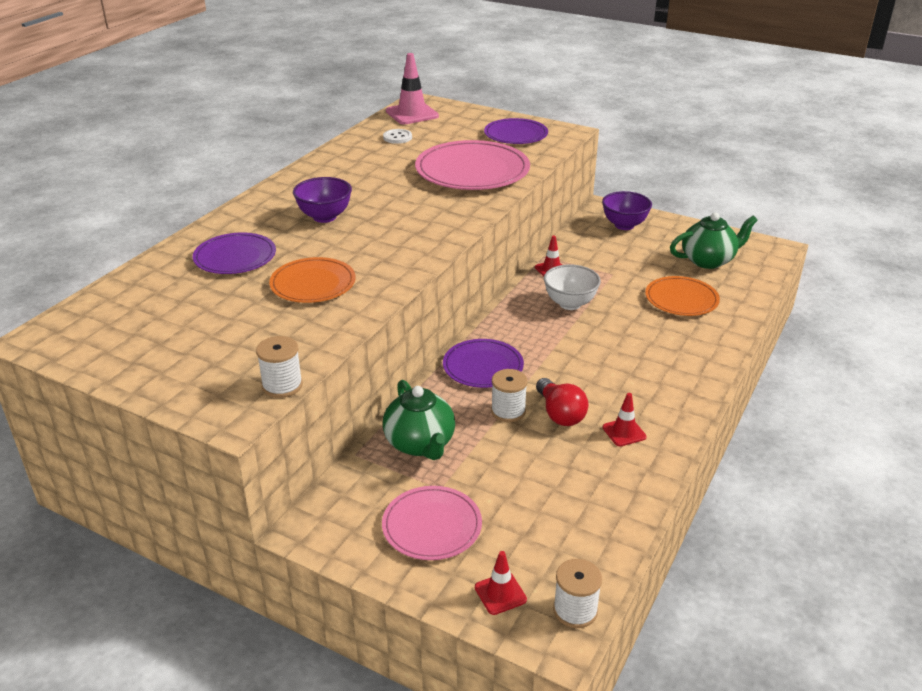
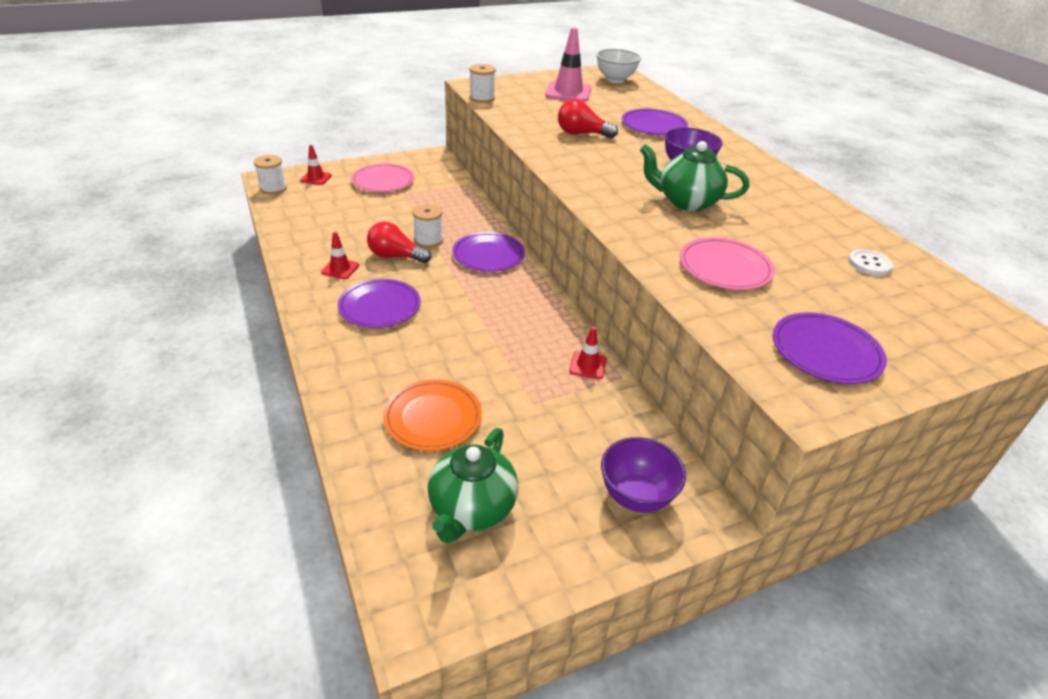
camera: 125 degrees right, 5 degrees up
(313, 284) = (581, 134): orange plate -> red light bulb
(412, 114) = (961, 306): pink traffic cone -> pink traffic cone (568, 92)
(420, 444) = (446, 202): green teapot -> green teapot (686, 202)
(472, 170) = (725, 267): pink plate -> pink plate, size x0.60
(570, 304) = (516, 340): white bowl -> white bowl (615, 79)
(631, 379) = (379, 306): none -> purple plate

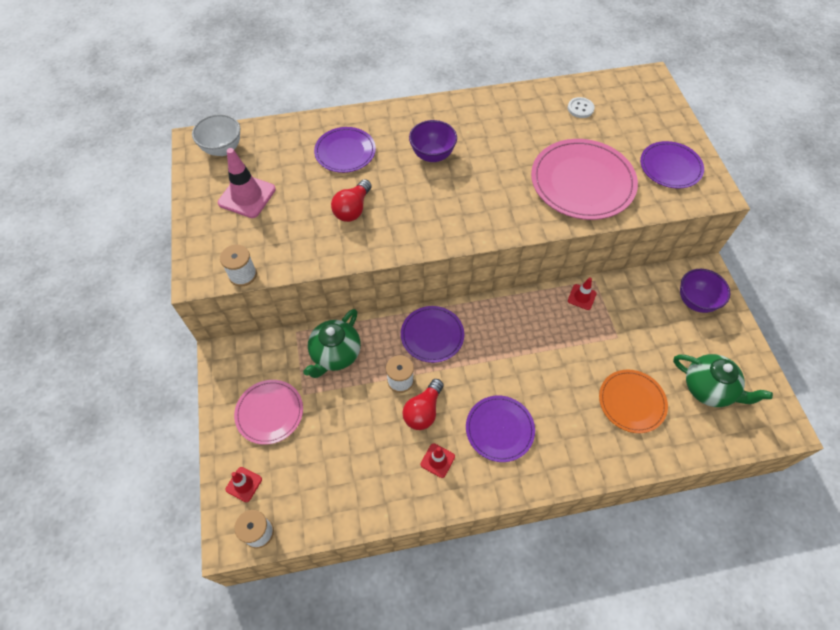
camera: 75 degrees left, 20 degrees up
(686, 202) = (490, 173): green teapot -> green teapot (335, 354)
(725, 267) = (582, 182): pink plate -> pink plate, size x1.66

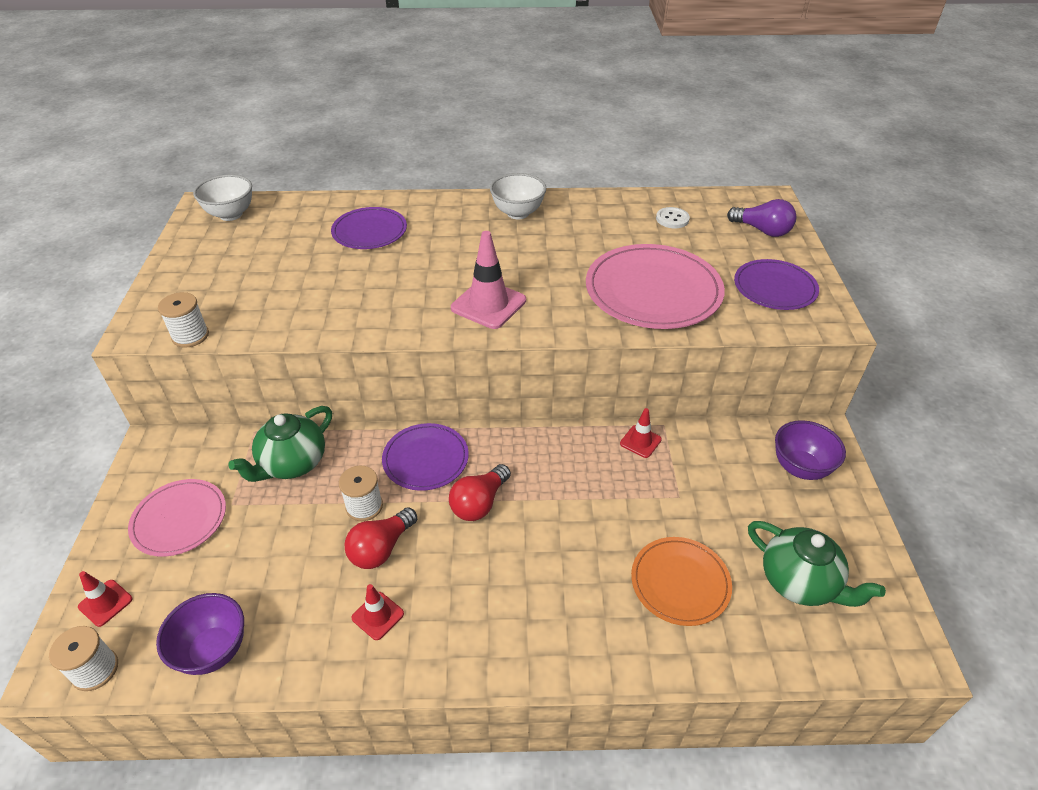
camera: 10 degrees right, 15 degrees down
(247, 196) = (235, 260): pink traffic cone -> pink traffic cone (488, 304)
(352, 209) = (354, 286): red light bulb -> red light bulb (479, 503)
(432, 155) = (473, 245): purple bowl -> purple bowl (213, 650)
(458, 117) = (518, 213): none -> white bowl
(499, 429) = (478, 588): purple plate -> none
(651, 111) = (762, 230): none -> purple light bulb

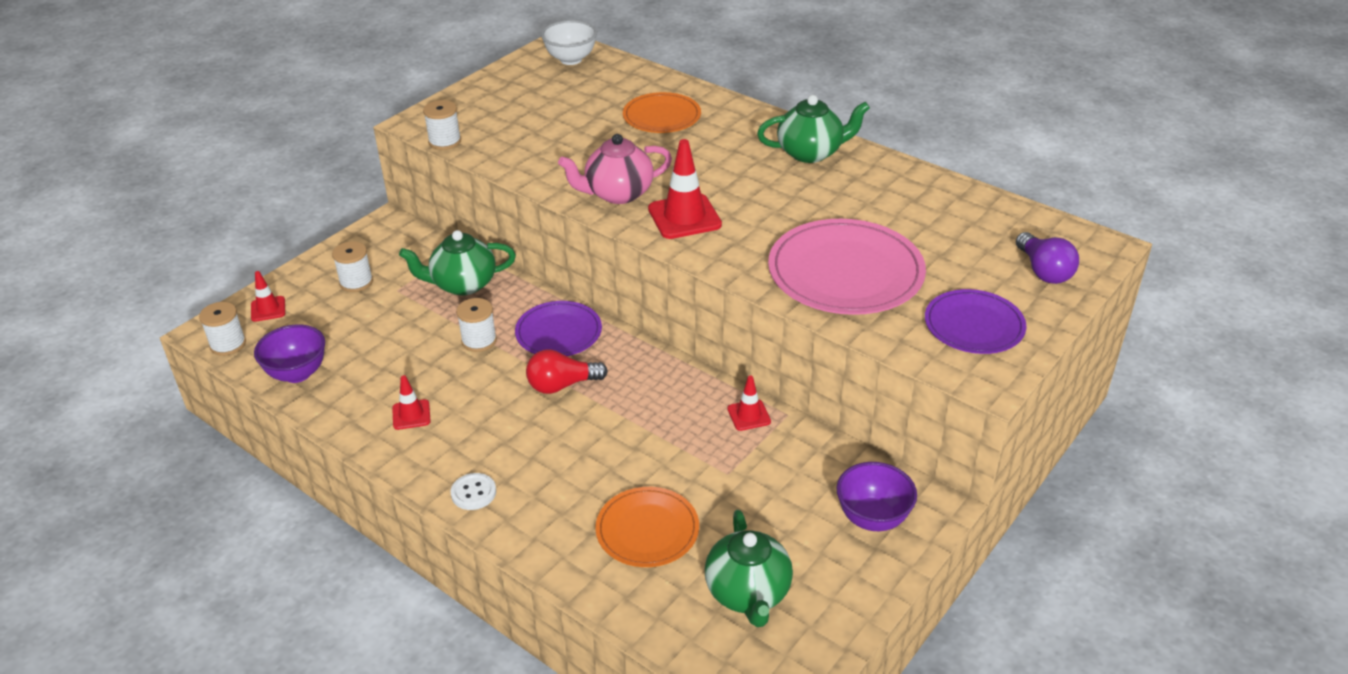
camera: 40 degrees right, 5 degrees down
(179, 519) = (356, 282): pink plate -> white spool
(369, 231) = (661, 116): purple plate -> orange plate
(381, 548) = (459, 375): red light bulb -> none
(411, 310) = (618, 193): none -> pink teapot
(488, 304) = (684, 217): pink traffic cone -> red traffic cone
(518, 213) = (810, 153): white bowl -> green teapot
(672, 219) = (959, 220): white button -> white button (473, 493)

